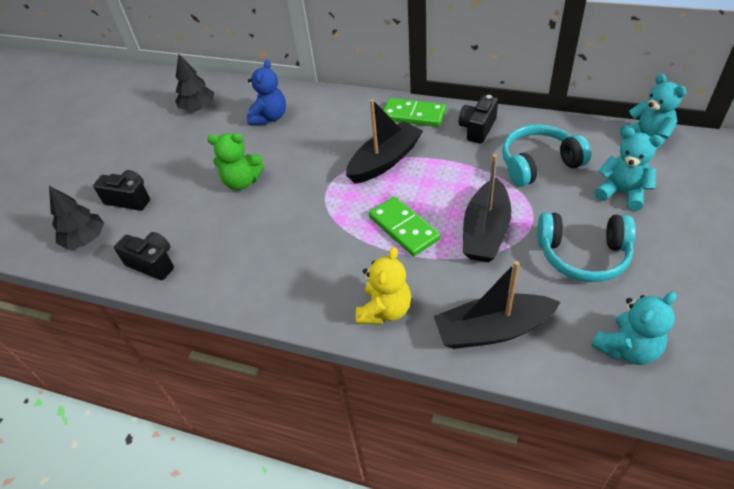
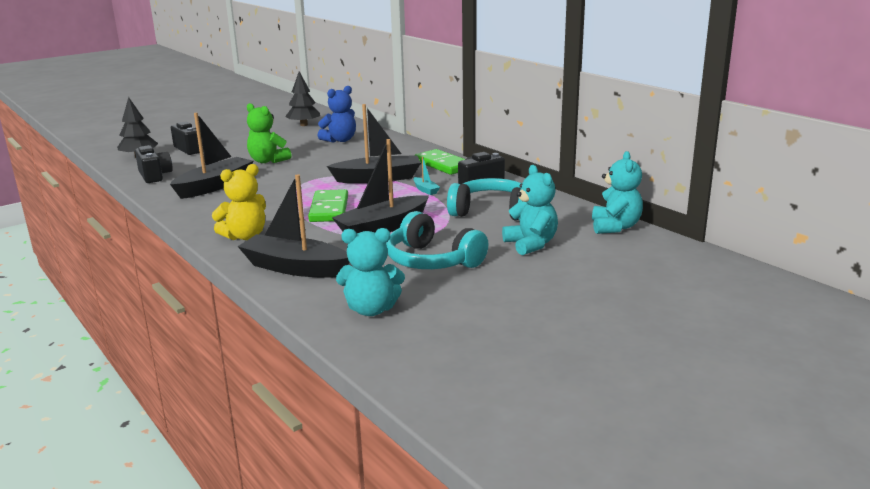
camera: 30 degrees right, 25 degrees down
(244, 248) = (215, 186): none -> black boat
(447, 159) = (425, 190): none -> turquoise boat

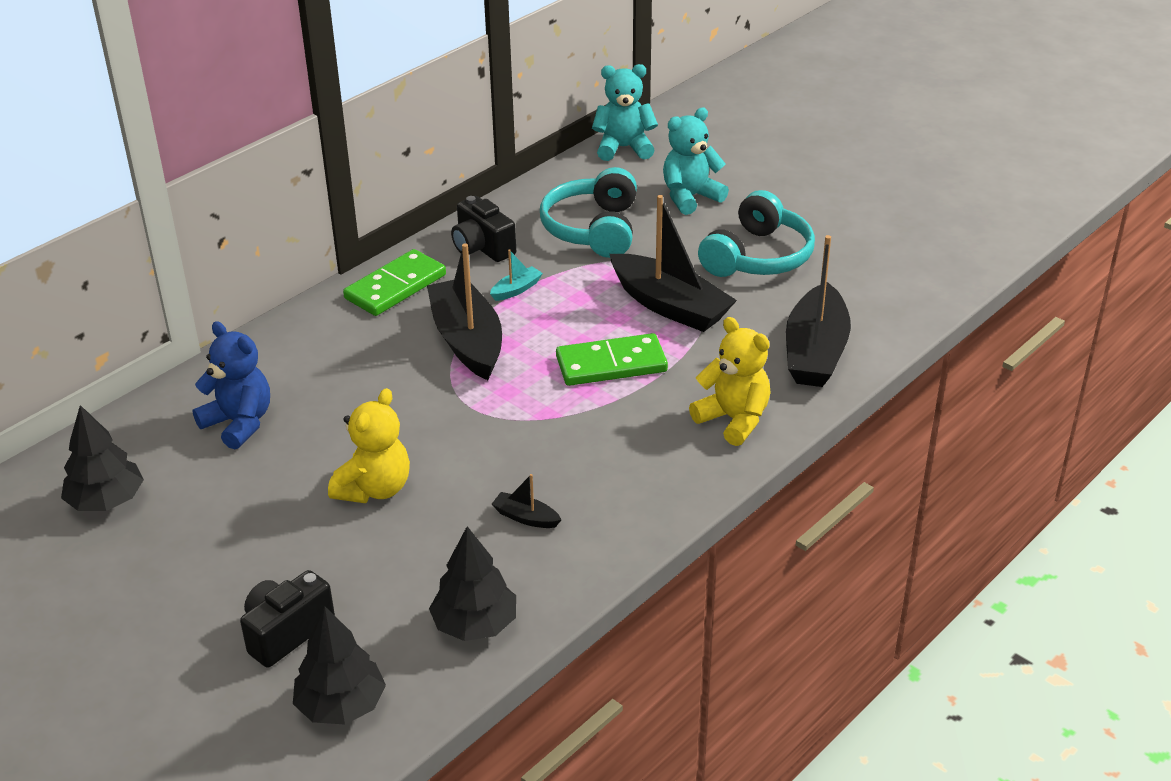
camera: 100 degrees left, 15 degrees up
(155, 176) = (475, 624): black camera -> black tree
(215, 186) = (526, 517): black boat -> black boat, size x0.42
(268, 161) = (374, 489): green teddy bear -> yellow teddy bear
(371, 309) = (892, 280): turquoise teddy bear -> none

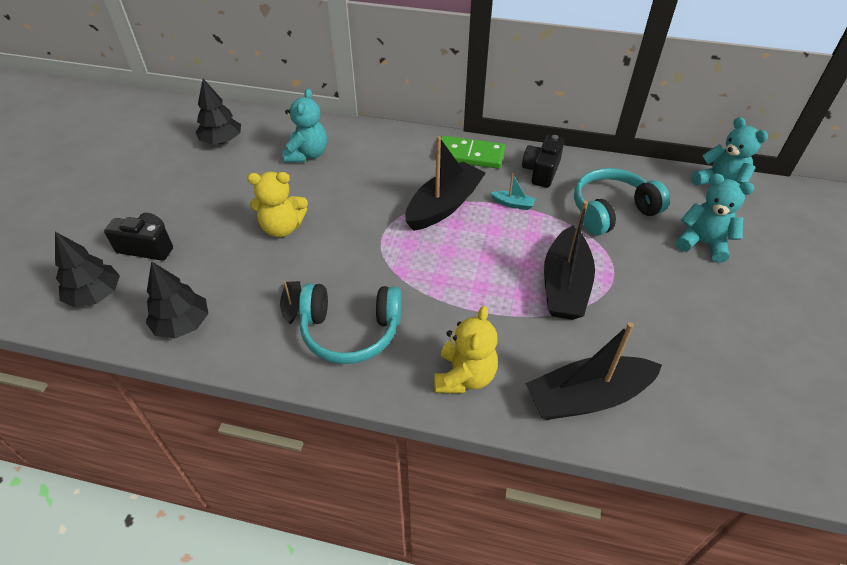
camera: 60 degrees right, 10 degrees up
(239, 423) = (307, 154): blue teddy bear -> turquoise teddy bear
(611, 364) = (474, 281): green domino -> none
(758, 257) = (672, 311): turquoise headphones -> turquoise headphones (350, 331)

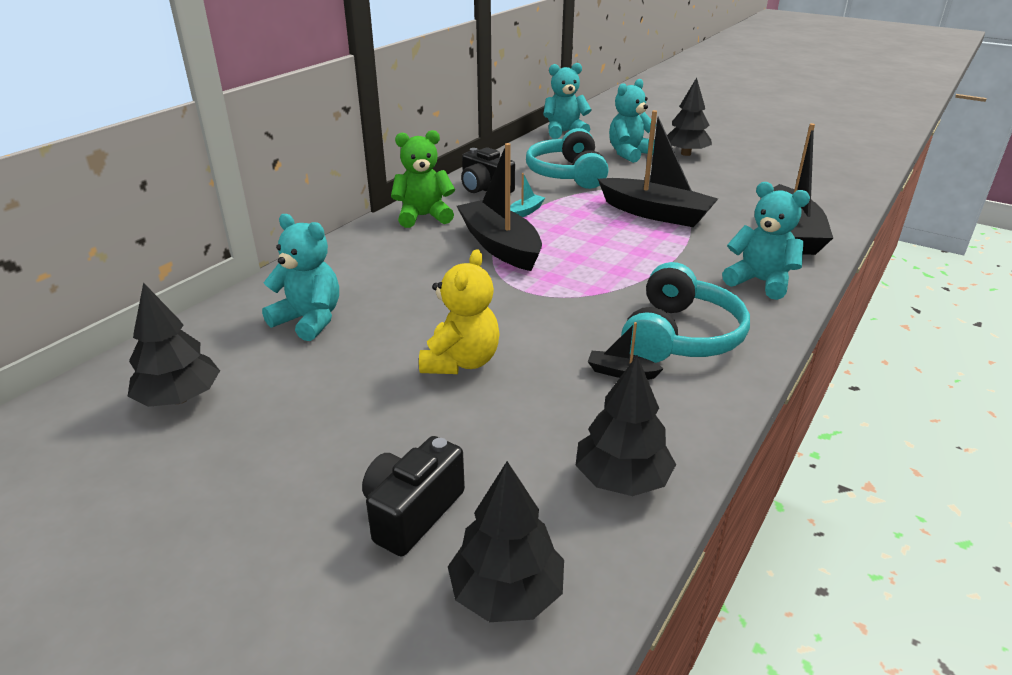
camera: 70 degrees left, 15 degrees down
(464, 376) = (760, 282): yellow teddy bear -> turquoise teddy bear
(470, 155) = (423, 216): green domino -> green teddy bear
(744, 287) = (685, 154): none -> black tree

